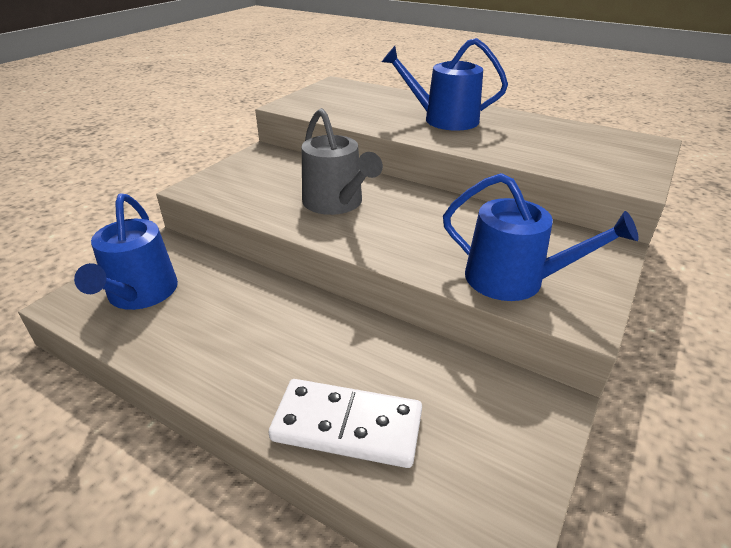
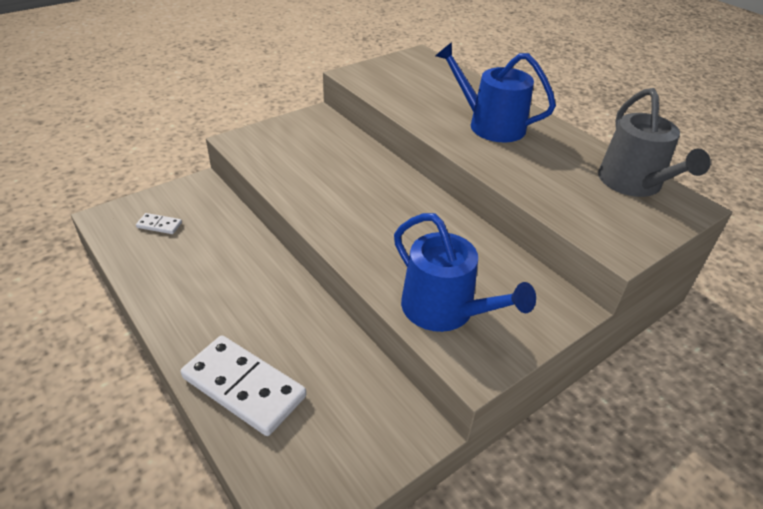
camera: 20 degrees right, 5 degrees up
(140, 294) = (159, 225): blue watering can -> white domino
(336, 203) = (345, 187): grey watering can -> grey watering can (633, 183)

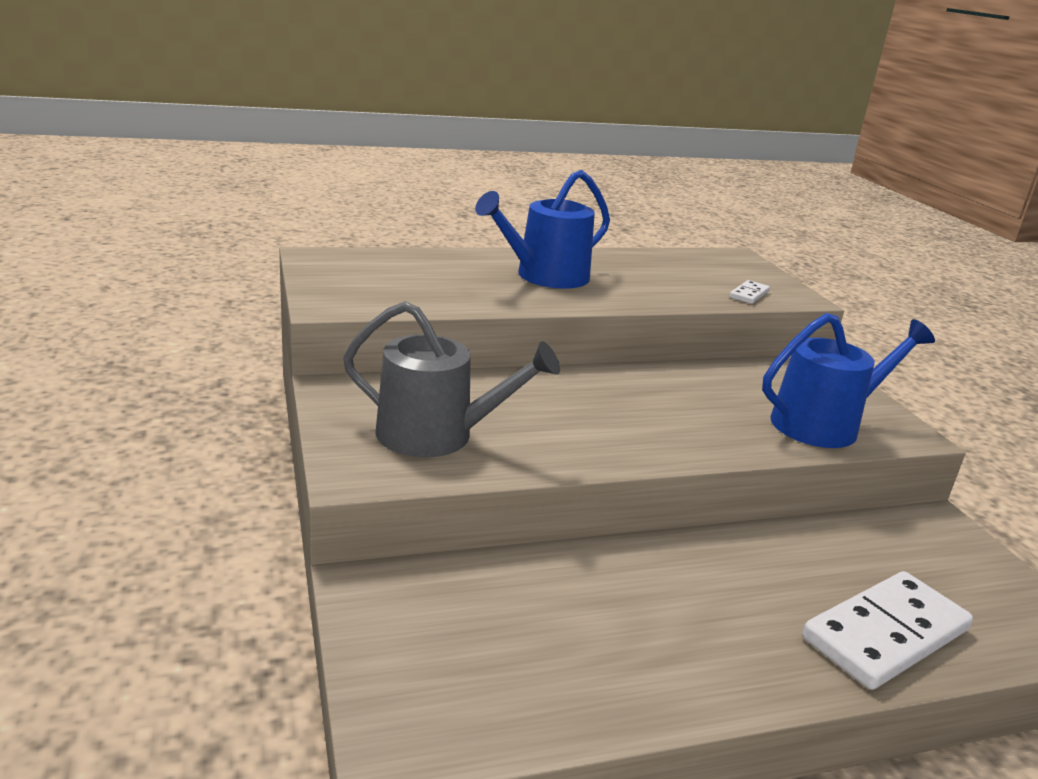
camera: 70 degrees left, 15 degrees down
(159, 225) = (471, 662): white domino -> white domino (749, 294)
(633, 183) = (695, 261): grey watering can -> grey watering can (436, 435)

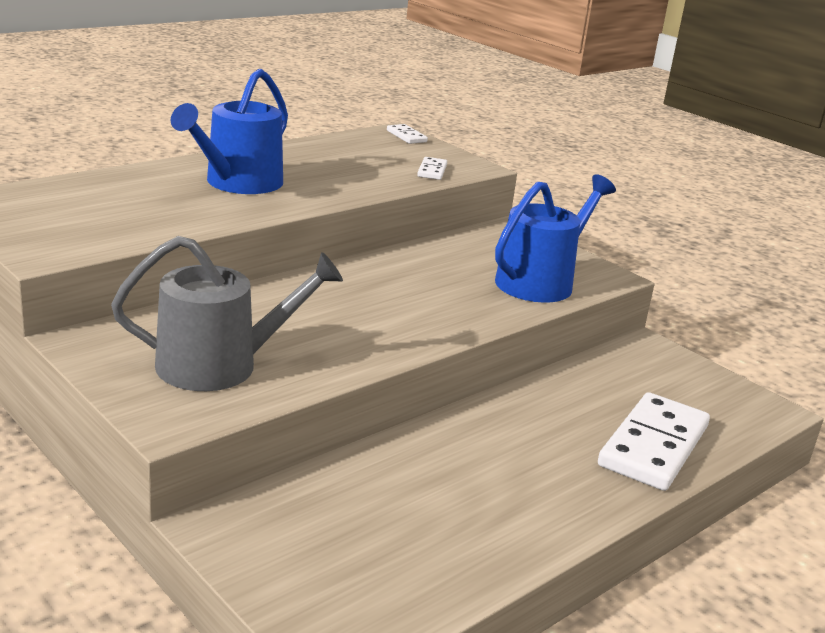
camera: 25 degrees left, 0 degrees up
(745, 260) = (406, 136): none -> white domino

